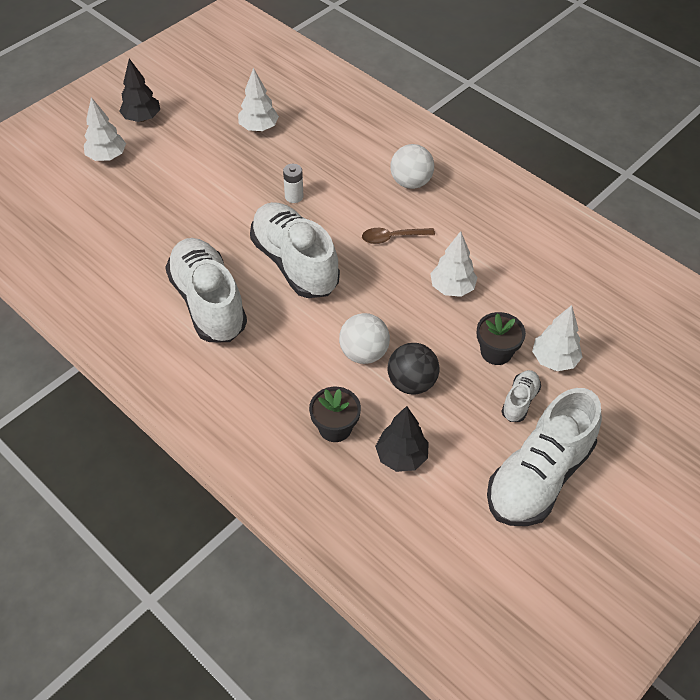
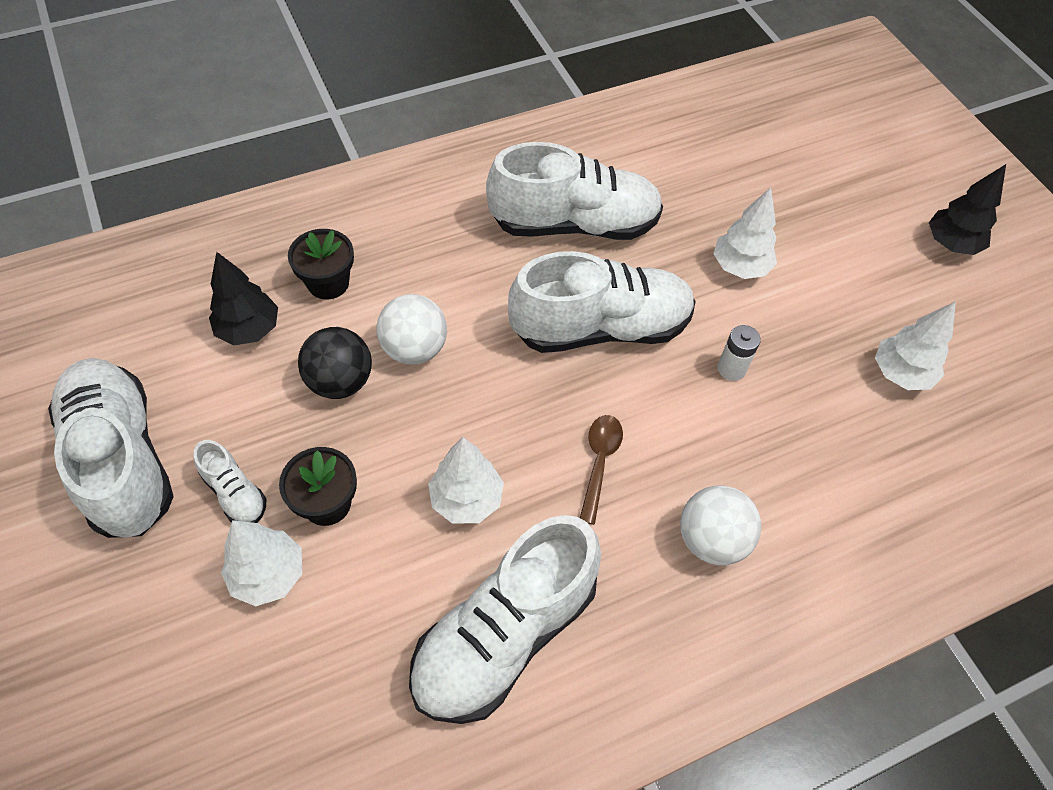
camera: 110 degrees right, 5 degrees up
(107, 157) = (874, 192): white tree -> white tree (740, 267)
(515, 247) = (505, 635): none -> white shoe

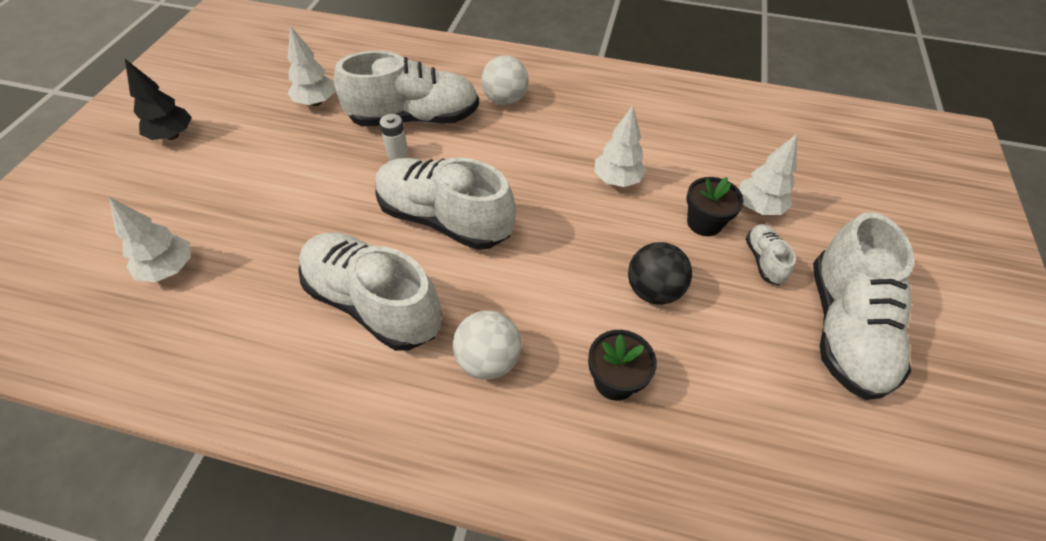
camera: 140 degrees left, 5 degrees down
(249, 330) = (706, 377): black tree -> none
(414, 349) = (583, 282): white ball -> white ball (488, 360)
(505, 635) = (641, 121): white shoe -> white shoe (414, 118)
(599, 462) = (525, 155): brown spoon -> none
(740, 267) = (309, 200): white tree -> white tree (169, 269)

